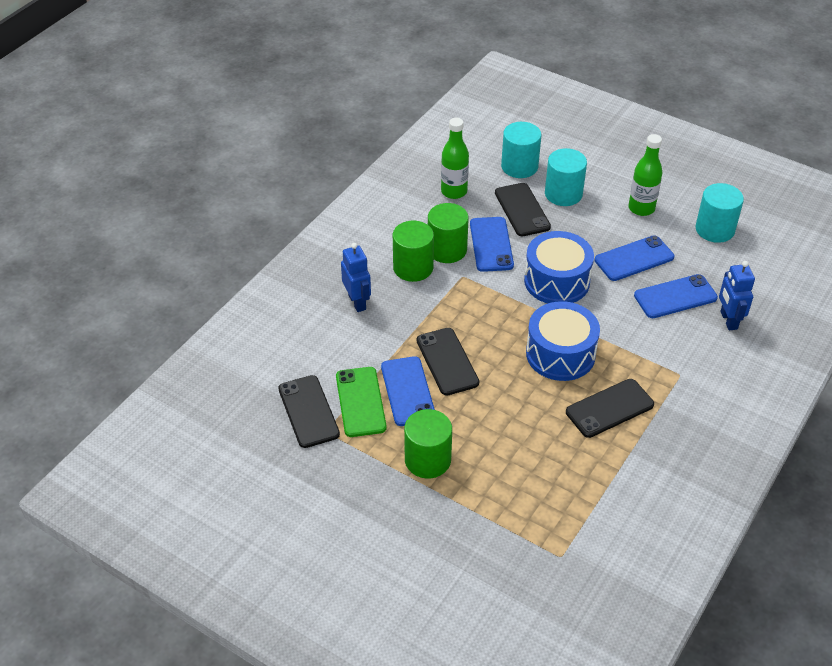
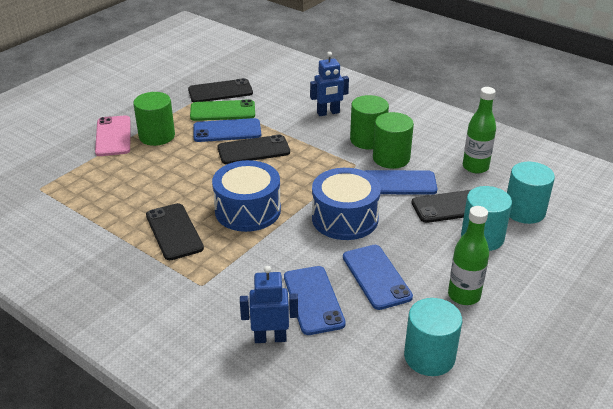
camera: 95 degrees right, 10 degrees down
(433, 507) = (113, 136): none -> pink phone

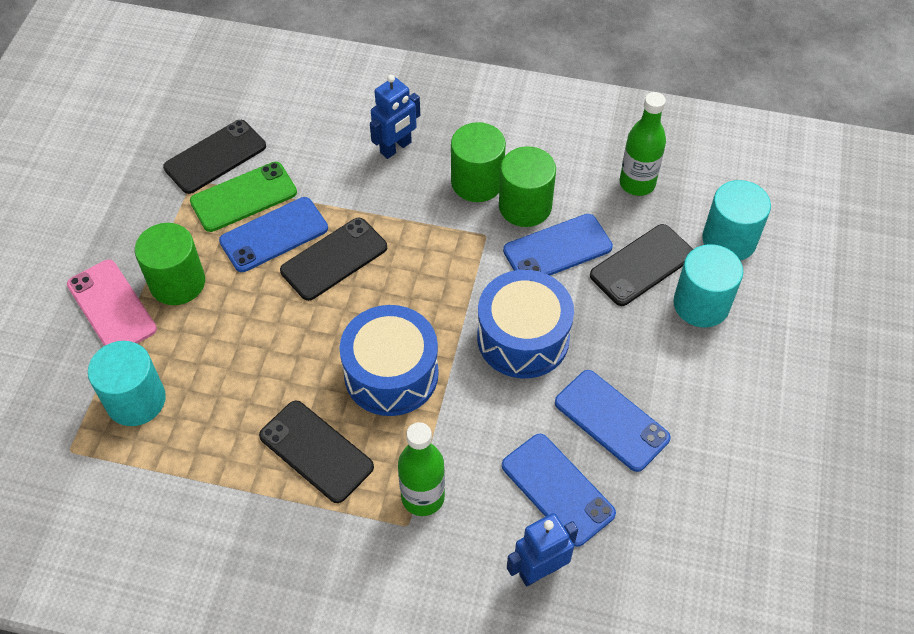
camera: 25 degrees left, 20 degrees up
(429, 357) = (730, 516): turquoise cylinder -> turquoise cylinder (136, 400)
(464, 295) = (724, 407): green bottle -> green bottle (423, 497)

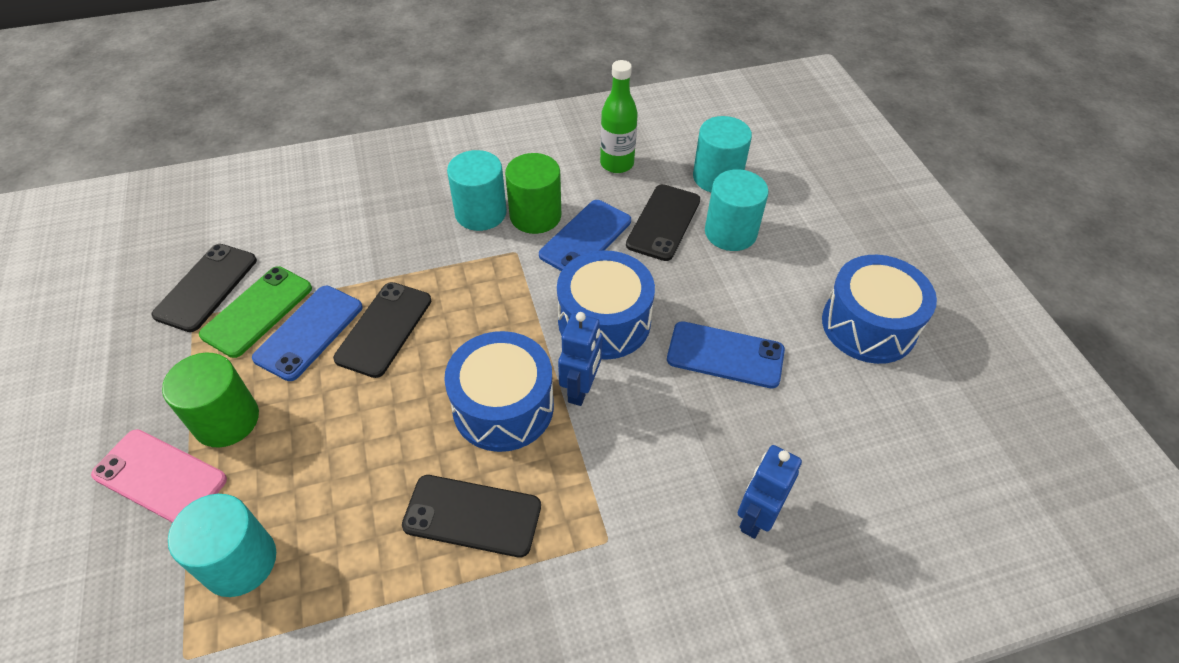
camera: 30 degrees left, 5 degrees down
(396, 148) = (388, 213): blue robot -> blue robot (581, 389)
(423, 497) = (605, 506): green bottle -> none
(477, 182) = (480, 213): green cylinder -> turquoise cylinder
(557, 489) = (721, 436): blue phone -> none
(771, 458) = (868, 325): none -> blue drum

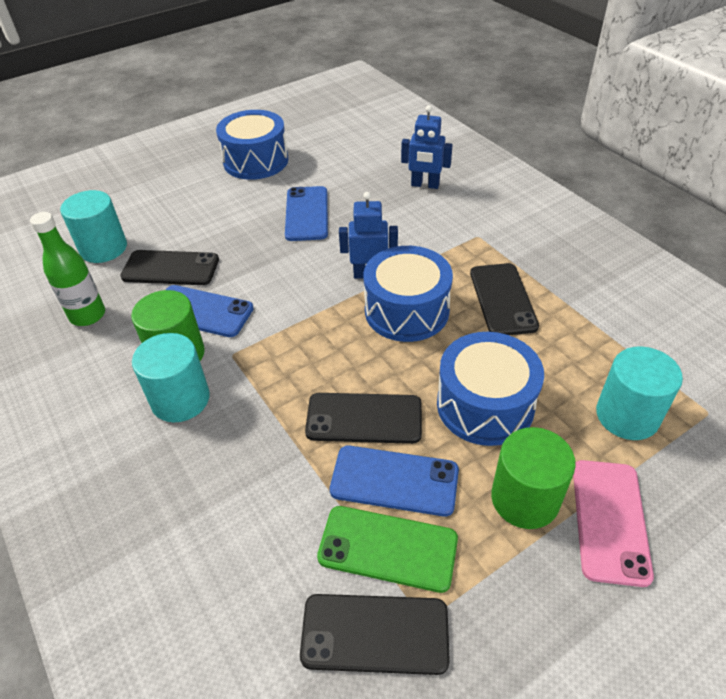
camera: 105 degrees left, 5 degrees down
(604, 321) = (298, 277): blue drum -> blue drum (485, 405)
(730, 232) = (176, 230): turquoise cylinder -> none

